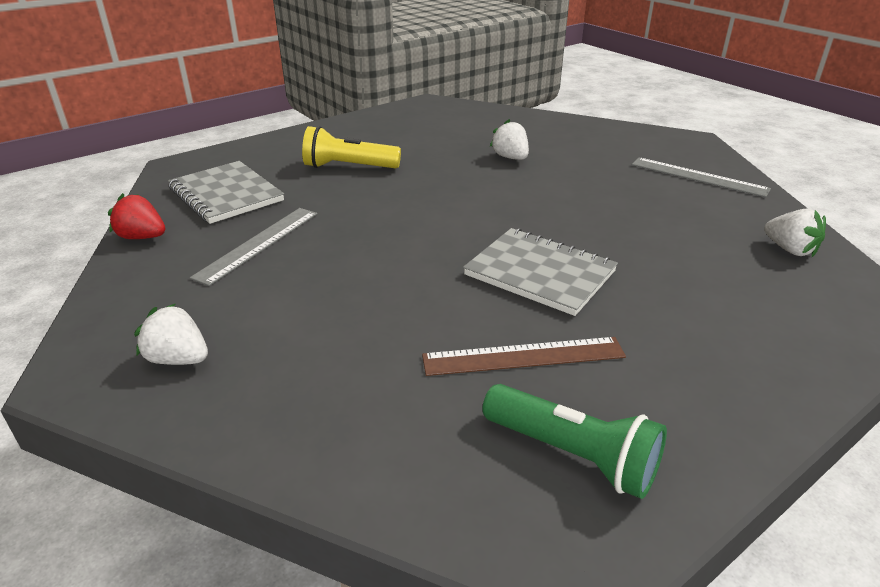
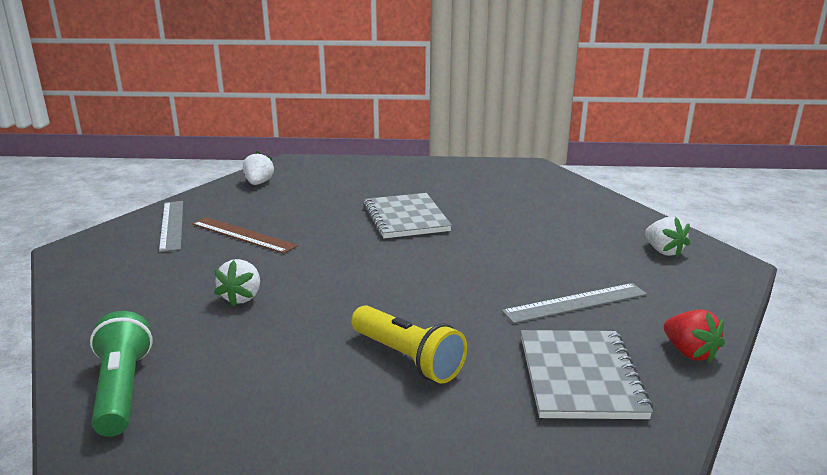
camera: 140 degrees left, 10 degrees down
(523, 356) = (475, 197): brown ruler -> brown ruler (243, 235)
(573, 455) = (501, 175): green flashlight -> green flashlight (122, 389)

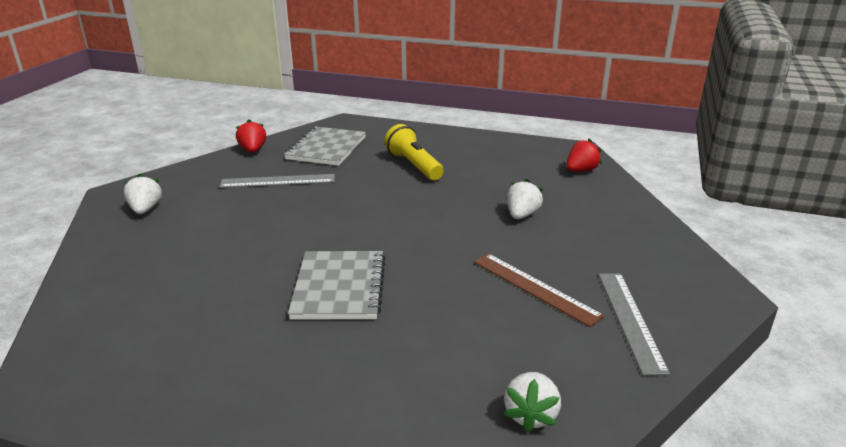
camera: 165 degrees left, 5 degrees up
(122, 389) = (581, 170): green flashlight -> red strawberry

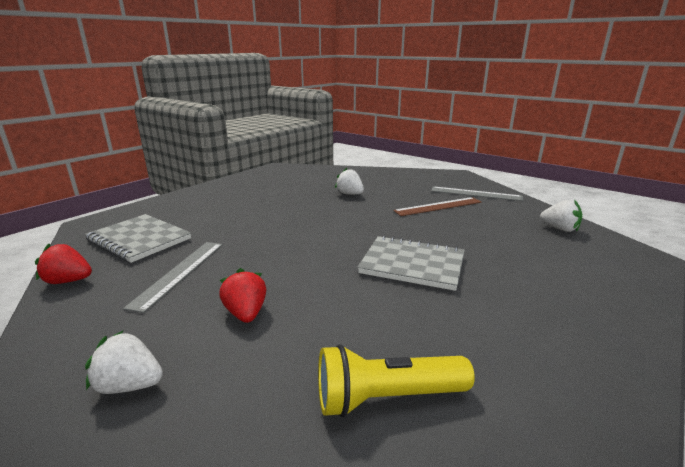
camera: 70 degrees left, 5 degrees down
(414, 165) = (235, 211): yellow flashlight -> yellow flashlight (386, 398)
(581, 170) = (307, 171): red strawberry -> red strawberry (246, 313)

